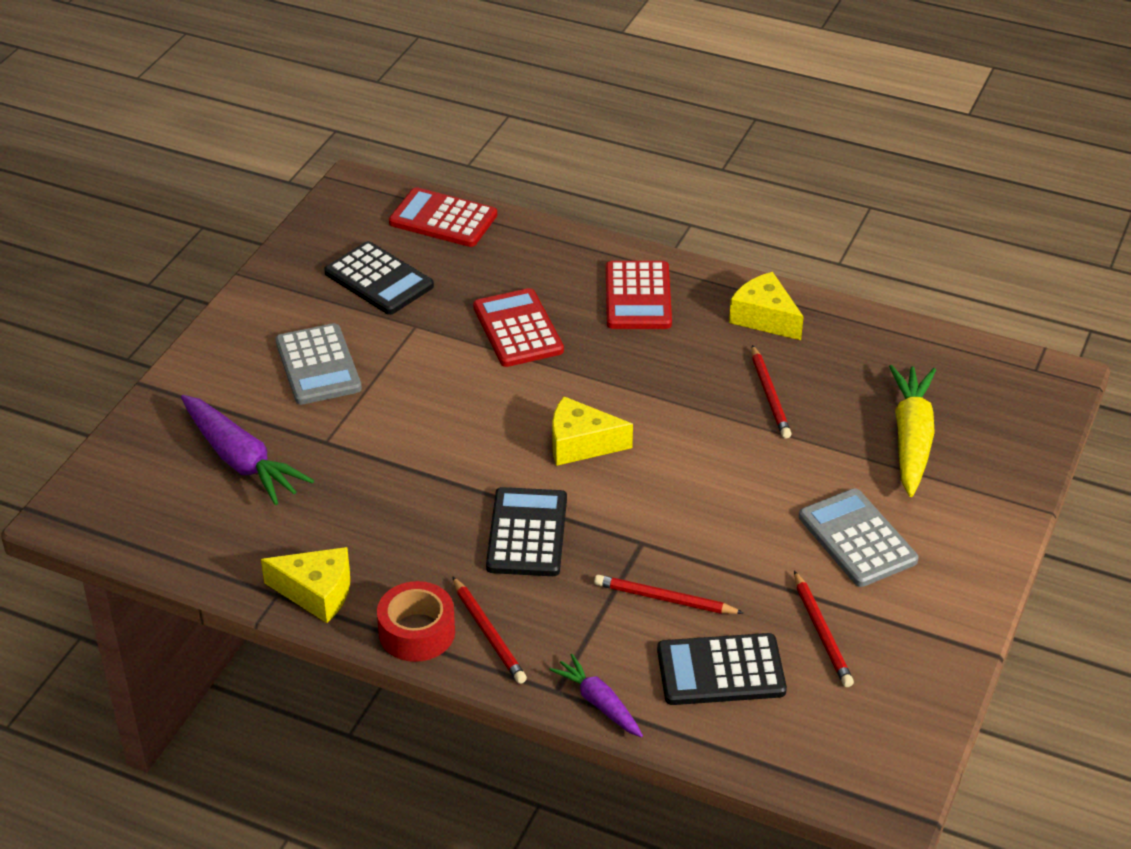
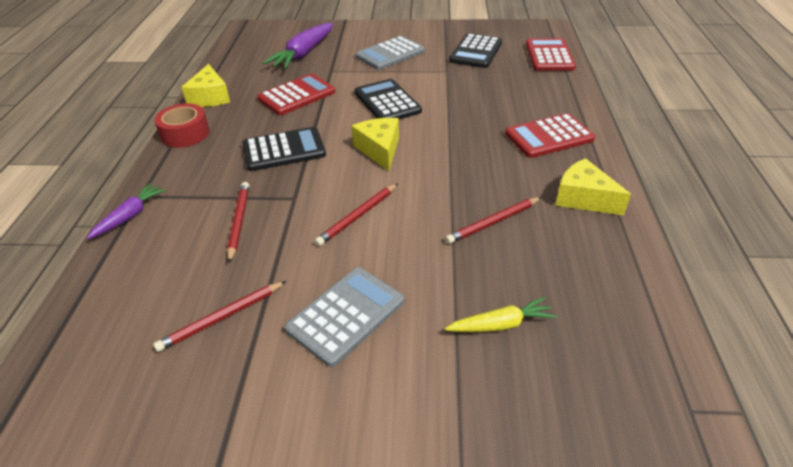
camera: 70 degrees right, 0 degrees up
(488, 633) = (189, 158): red pencil -> red pencil (358, 216)
(518, 329) = (472, 102): red calculator -> red calculator (297, 95)
(721, 671) = (168, 268): black calculator -> black calculator (387, 102)
(764, 318) = (583, 198): yellow cheese -> yellow cheese turned 75 degrees counterclockwise
(911, 439) = (501, 324): yellow carrot -> yellow carrot, size x0.58

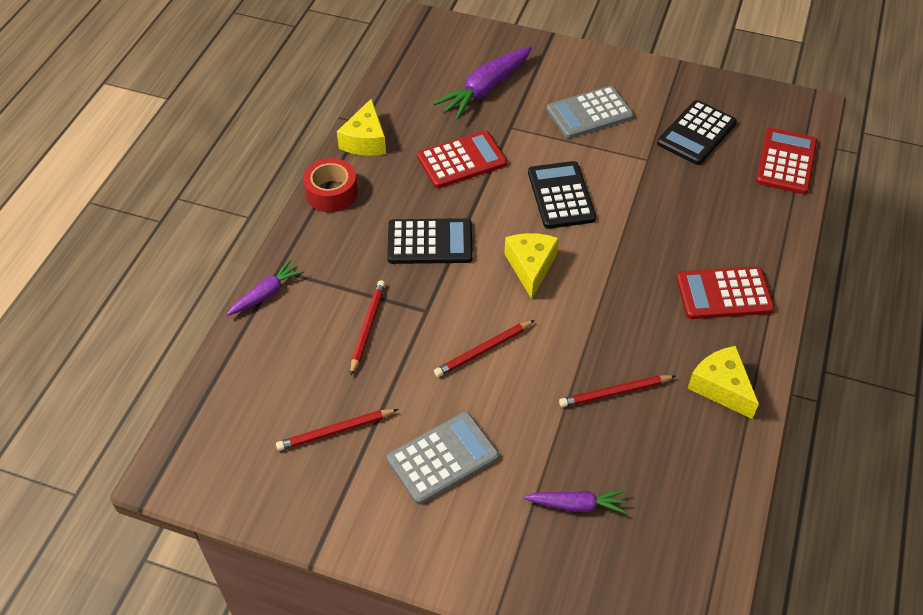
camera: 15 degrees right, 10 degrees up
(501, 324) = (576, 505): yellow carrot -> purple carrot

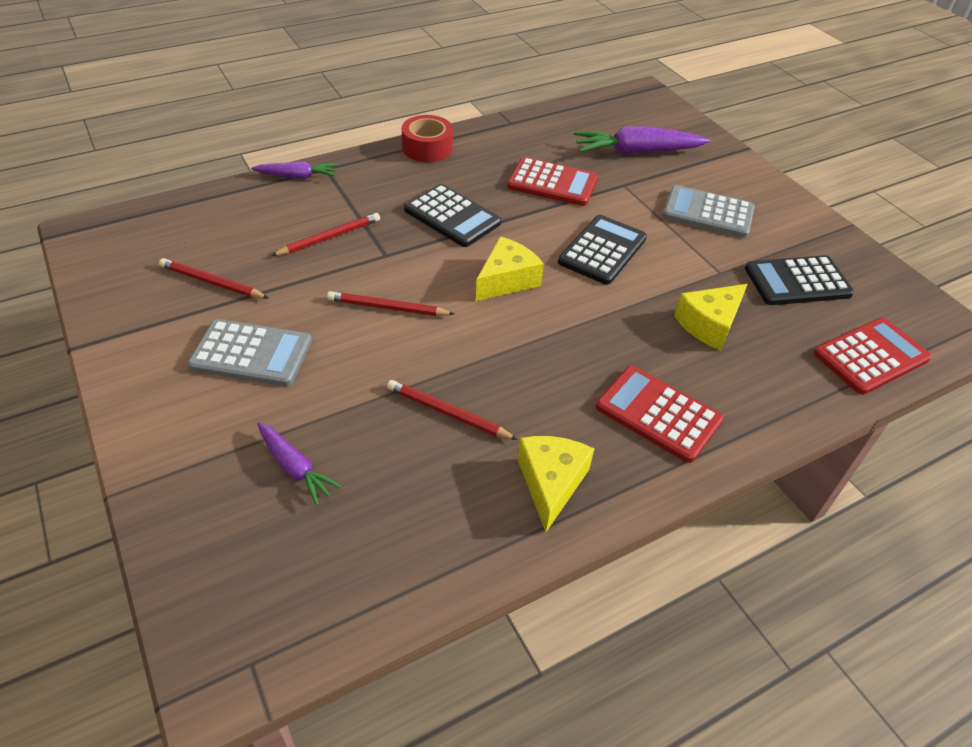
camera: 40 degrees right, 5 degrees down
(365, 140) = (497, 133): yellow cheese -> yellow cheese (709, 324)

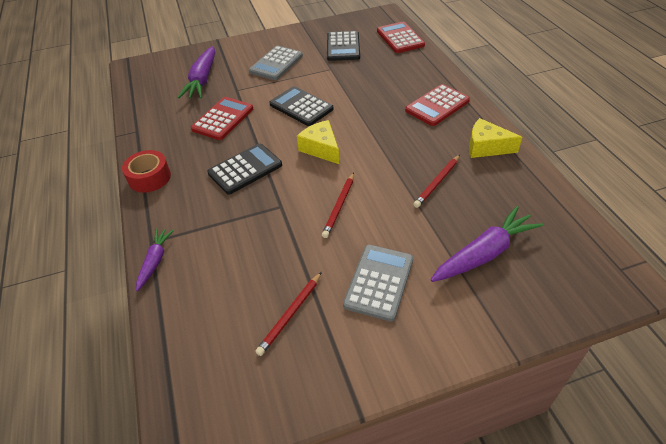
camera: 75 degrees left, 0 degrees up
(295, 467) = (484, 253): purple carrot -> purple carrot, size x1.73
(329, 237) = (250, 238): red pencil -> none
(709, 324) = (372, 79): yellow cheese -> none

